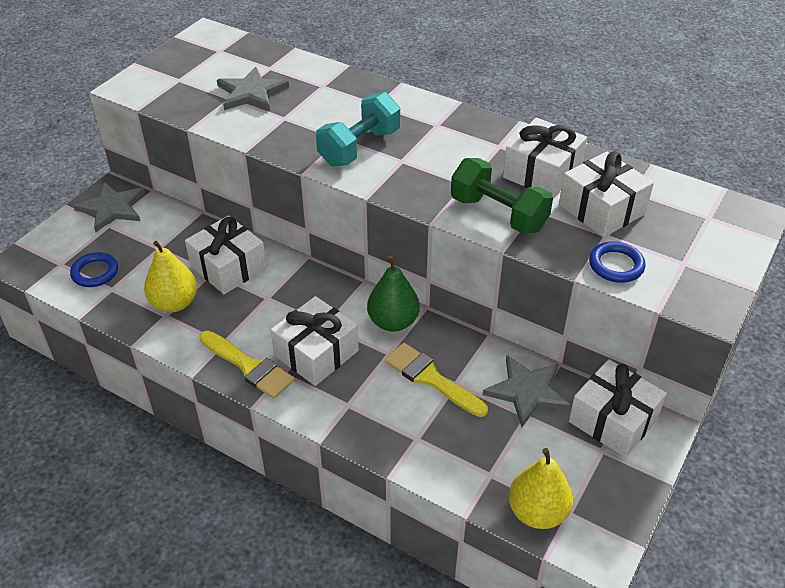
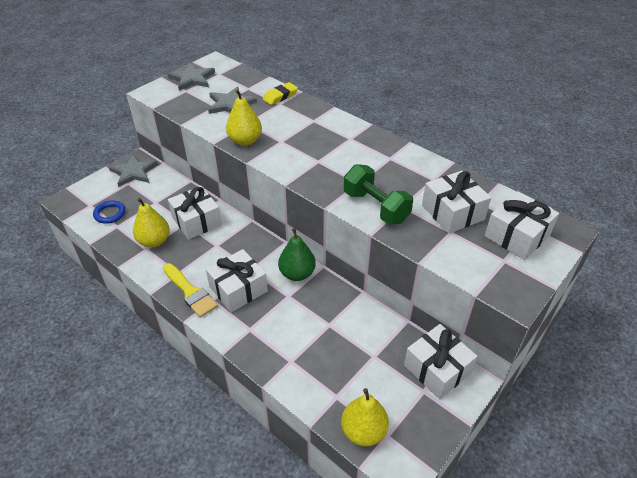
camera: 10 degrees right, 0 degrees up
(290, 143) = (245, 141): none -> yellow pear
(320, 75) = (280, 96): none -> yellow eraser
(359, 147) = (291, 149): turquoise dumbbell -> none
(431, 378) = (312, 318): yellow brush -> none
(527, 391) = (379, 338): grey star -> grey star (192, 79)
(542, 173) = (416, 180): white gift -> white gift (517, 236)
(616, 265) = (452, 256): blue ring -> none

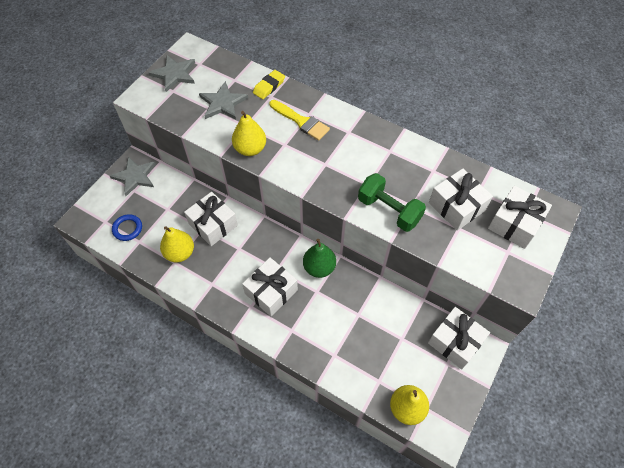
camera: 10 degrees left, 15 degrees up
(190, 292) = (229, 302): yellow brush -> yellow brush (301, 121)

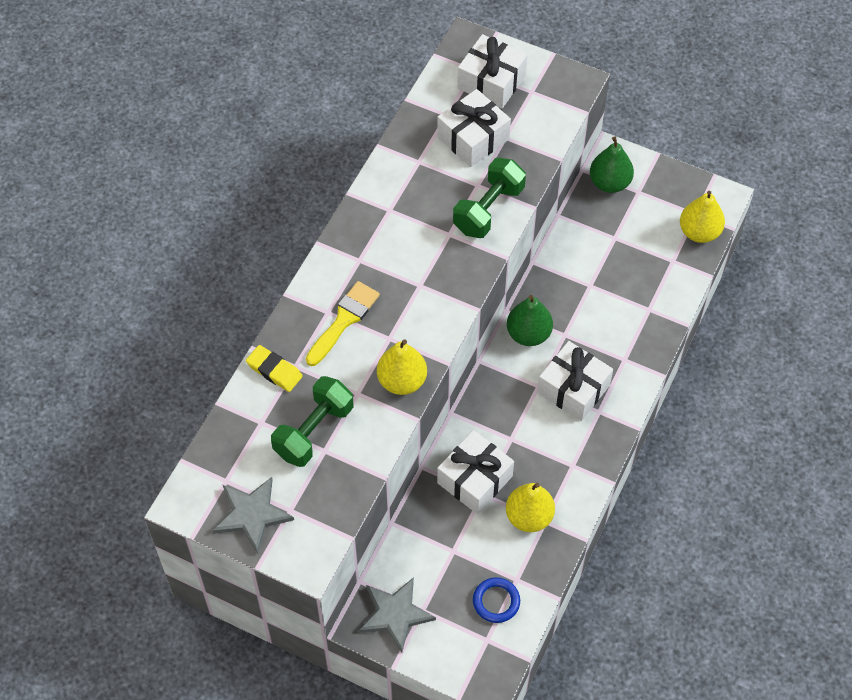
camera: 95 degrees left, 0 degrees up
(223, 103) = (314, 431): grey star -> green dumbbell
(455, 342) = (609, 183): white gift -> green pear

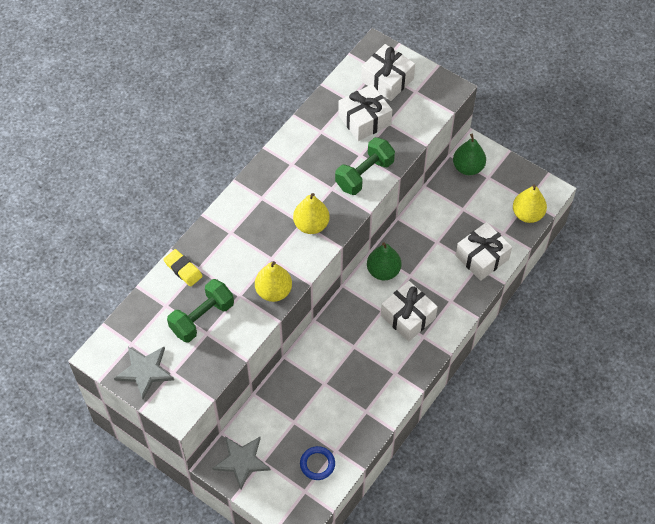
camera: 10 degrees right, 0 degrees up
(344, 320) = (241, 240): yellow brush -> none
(475, 479) = (321, 372): white gift -> white gift (482, 257)
(529, 517) = (354, 406): yellow pear -> yellow pear (311, 225)

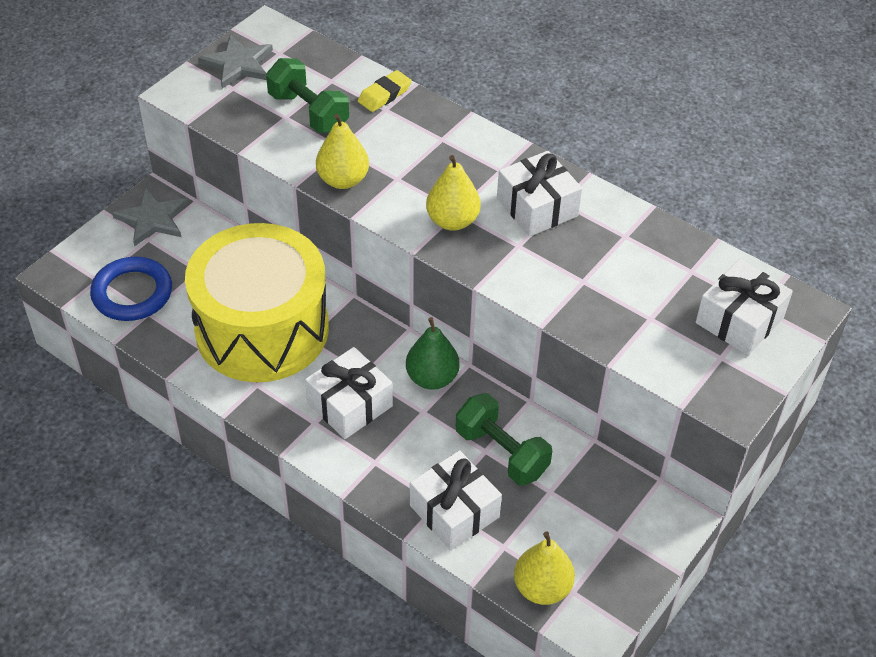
camera: 90 degrees right, 10 degrees down
(317, 464) = (132, 293): blue ring -> blue ring, size x1.67
(347, 374) = (262, 329): none -> yellow drum
(364, 120) = (652, 288): white gift -> white gift (537, 207)
(364, 174) = (545, 284): green dumbbell -> green dumbbell (501, 452)
(468, 167) = (635, 504): green pear -> none

